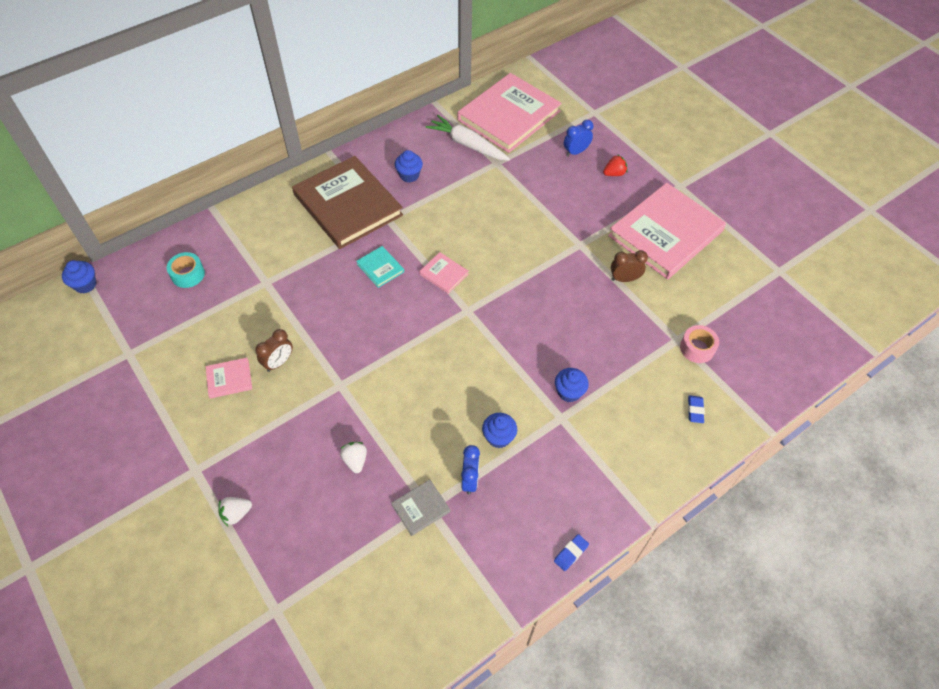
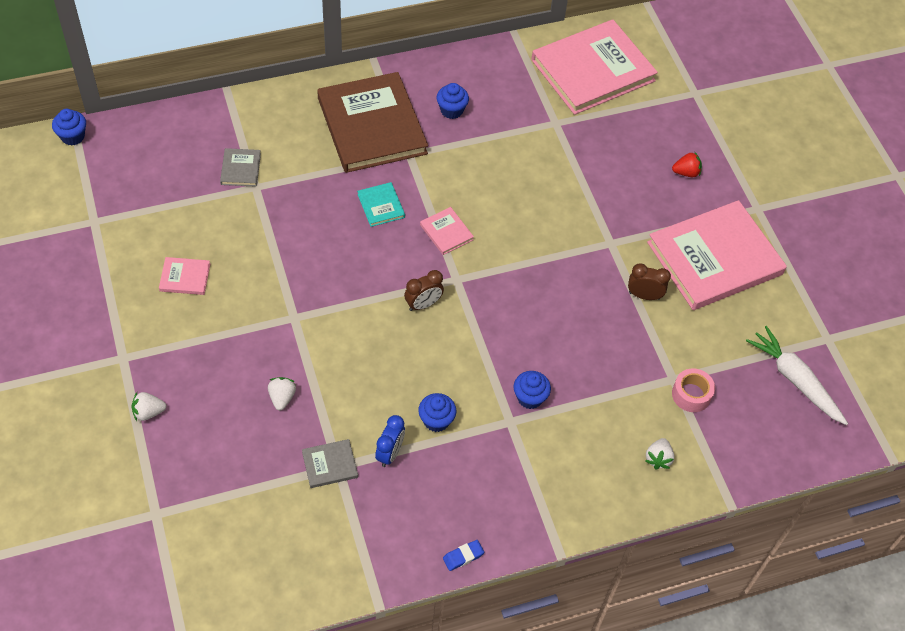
camera: 15 degrees right, 0 degrees up
(188, 274) = (178, 155): turquoise tape -> none
(247, 271) = (241, 169): none -> grey book
(279, 362) = (240, 275): brown clock -> brown clock (423, 304)
(467, 144) = (531, 92): white carrot -> white carrot (795, 380)
(576, 152) = (652, 135): blue clock -> none
(695, 410) = (658, 458): blue eraser -> white strawberry

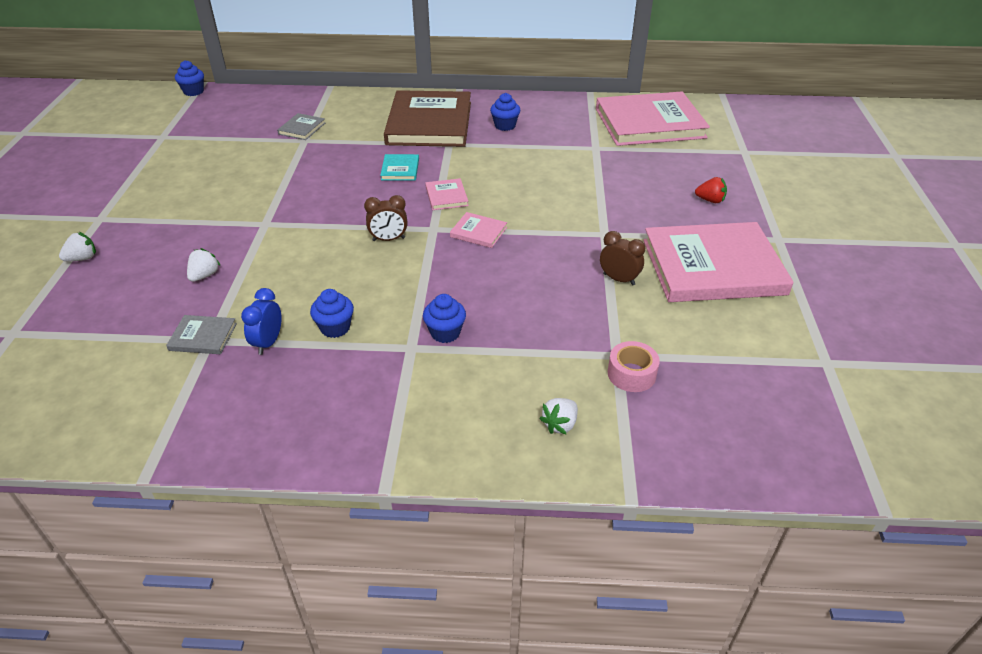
camera: 25 degrees right, 15 degrees down
(148, 412) = (82, 258): white strawberry -> white strawberry turned 135 degrees clockwise
(185, 277) = (198, 180): pink book -> pink book (478, 232)
(390, 453) = (268, 343): blue clock -> blue clock turned 150 degrees clockwise
(463, 556) = (272, 457): blue eraser -> none
(795, 380) = (770, 392): white carrot -> none

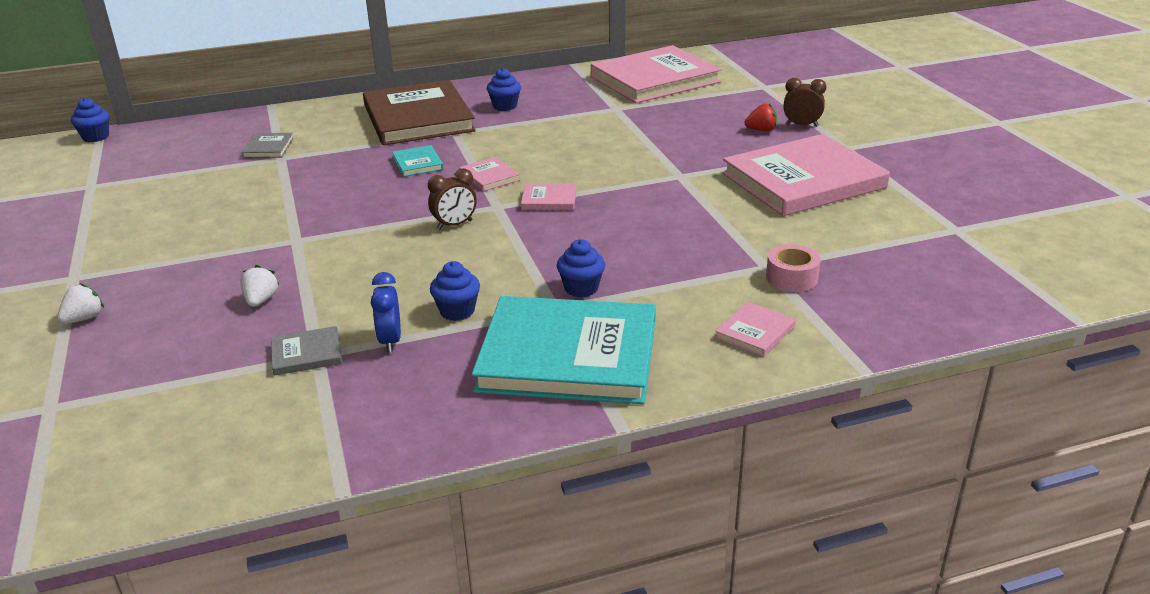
camera: 20 degrees left, 10 degrees down
(390, 401) = (568, 356): none -> turquoise book
(560, 424) = (755, 332): white strawberry -> pink book
(619, 279) = (722, 208): brown clock -> brown clock (801, 125)

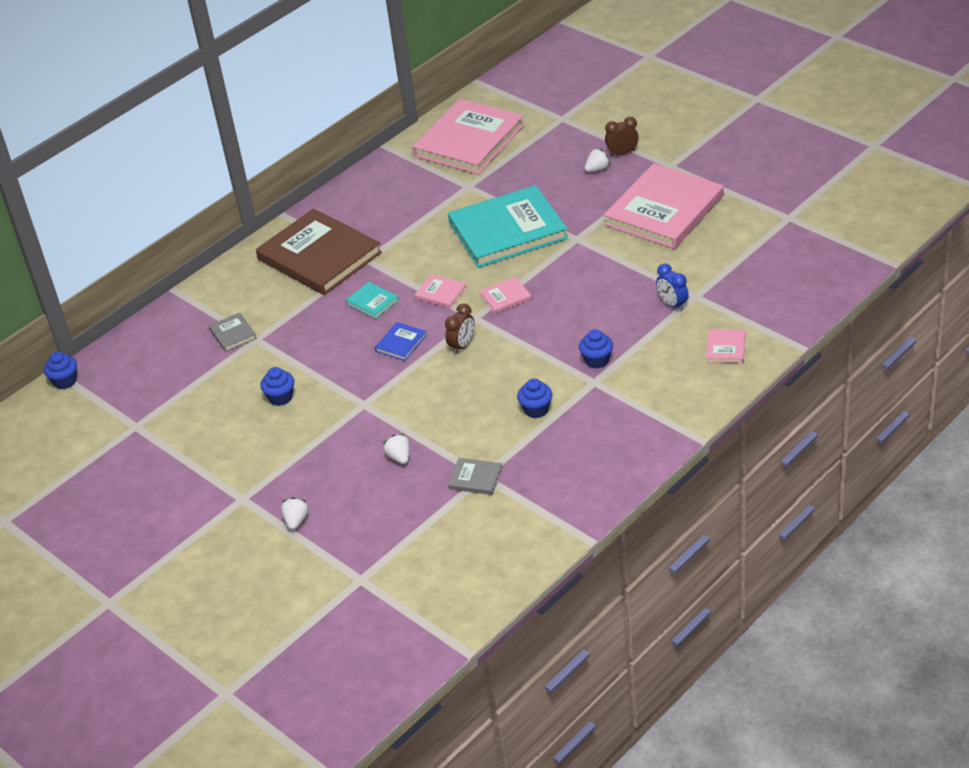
camera: 25 degrees left, 10 degrees up
(306, 354) = (475, 478): grey book -> grey book turned 60 degrees clockwise
(390, 341) = (517, 447): blue clock -> blue clock (672, 304)
(399, 203) = (401, 343): none -> blue book
(505, 106) = (377, 216): blue cupcake -> blue cupcake (280, 397)
(568, 356) = (633, 410): turquoise book -> turquoise book (508, 231)
(761, 130) = (597, 169): red strawberry -> white strawberry
(791, 278) = (717, 298): pink tape -> none

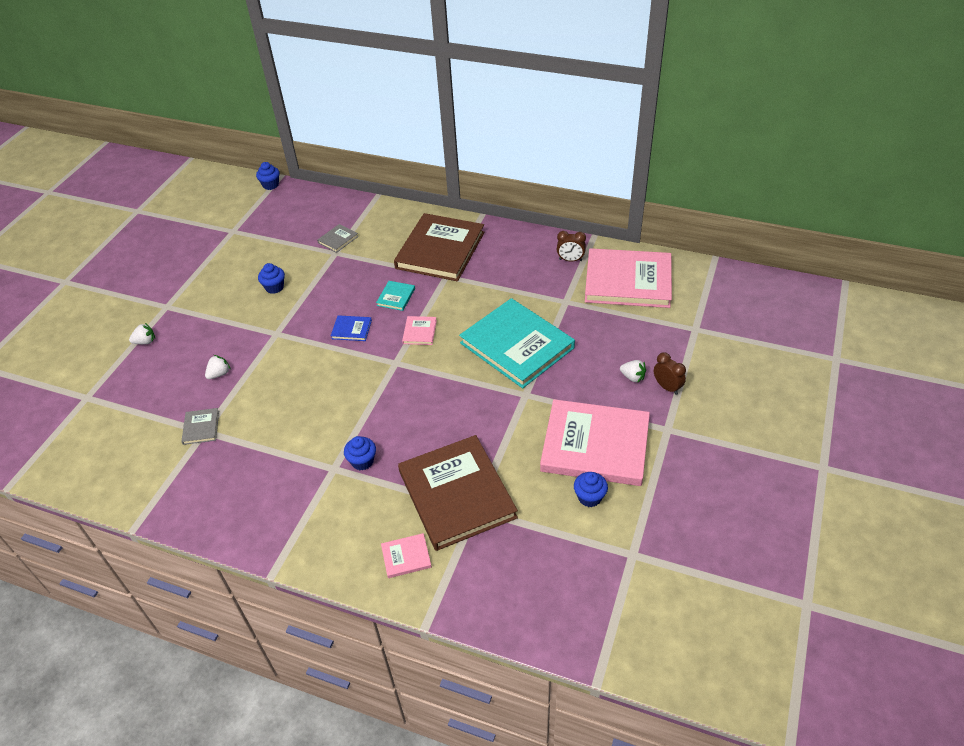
camera: 65 degrees right, 5 degrees up
(462, 345) = (358, 366): brown clock -> brown clock (570, 260)
(505, 297) = (428, 373): pink book -> none
(536, 410) = (289, 440): blue cupcake -> blue cupcake (589, 497)
(672, 304) = (457, 494): blue clock -> brown book

